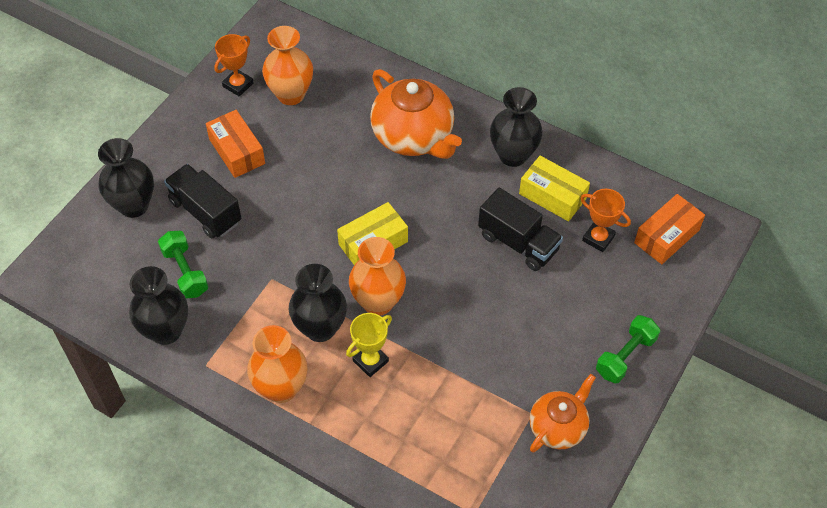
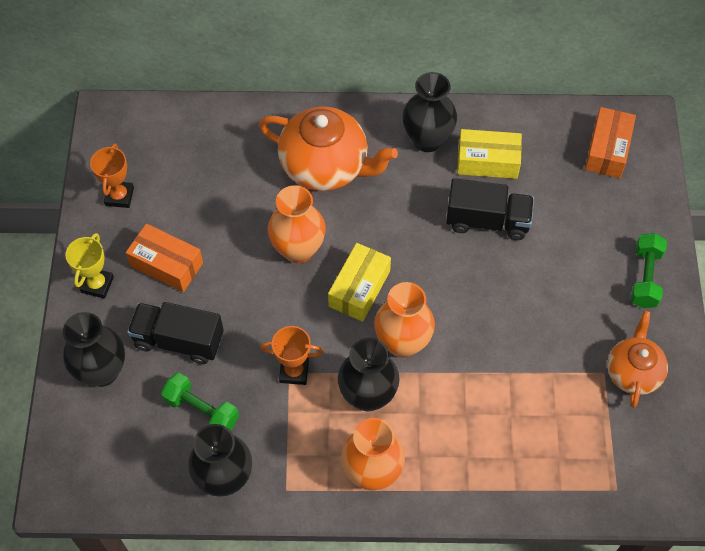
camera: 30 degrees left, 5 degrees up
(291, 94) = (179, 181): orange vase -> orange vase (298, 249)
(370, 361) = (434, 402): yellow trophy -> yellow trophy (97, 285)
(598, 238) = (552, 181): orange trophy -> orange trophy (294, 371)

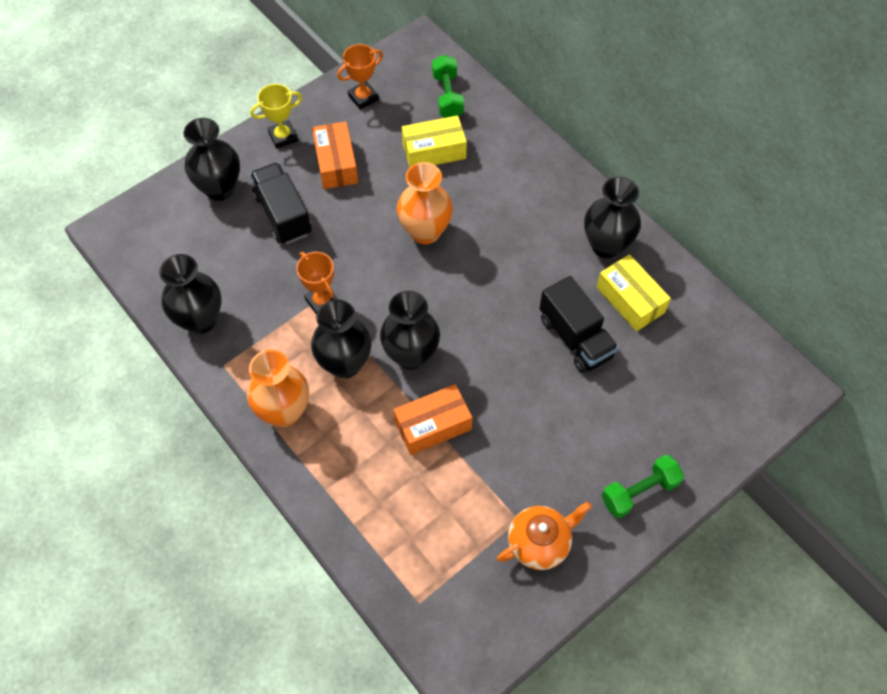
camera: 50 degrees right, 0 degrees up
(202, 410) = (241, 268): green dumbbell -> green dumbbell (447, 96)
(325, 166) = (513, 198): orange teapot -> none
(359, 288) = (430, 294): yellow box -> yellow box (434, 151)
(402, 342) = (411, 355): orange vase -> black vase
(607, 150) = (734, 379): orange box -> orange box (433, 425)

